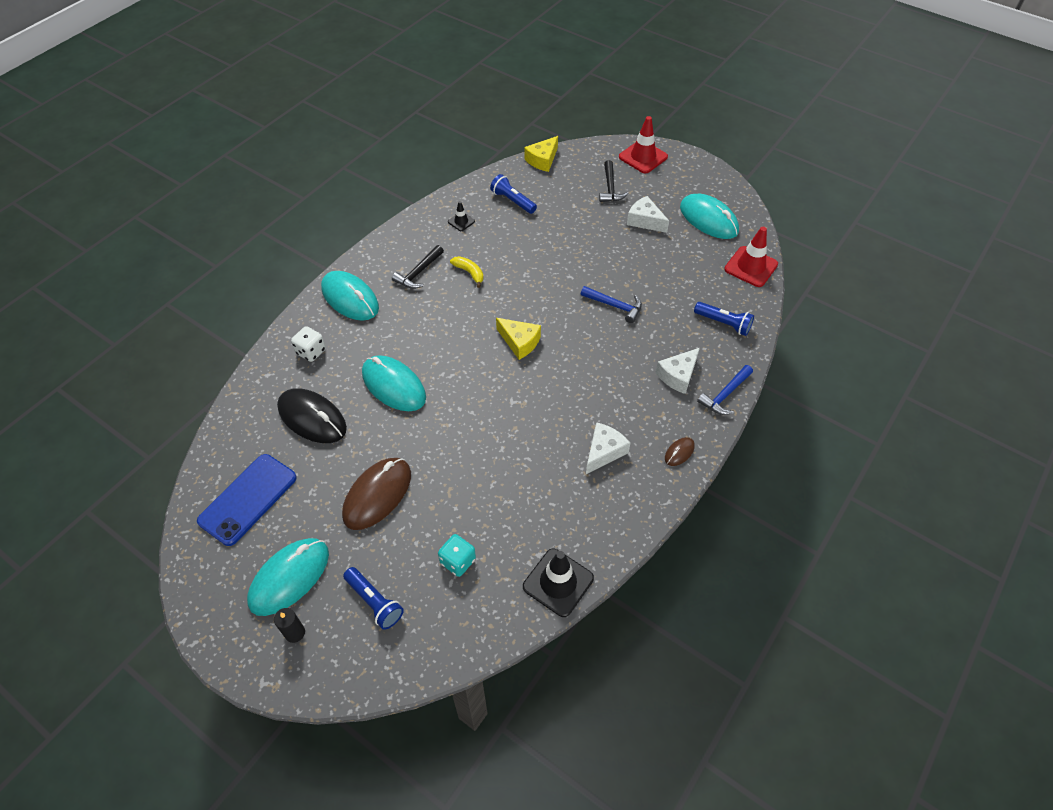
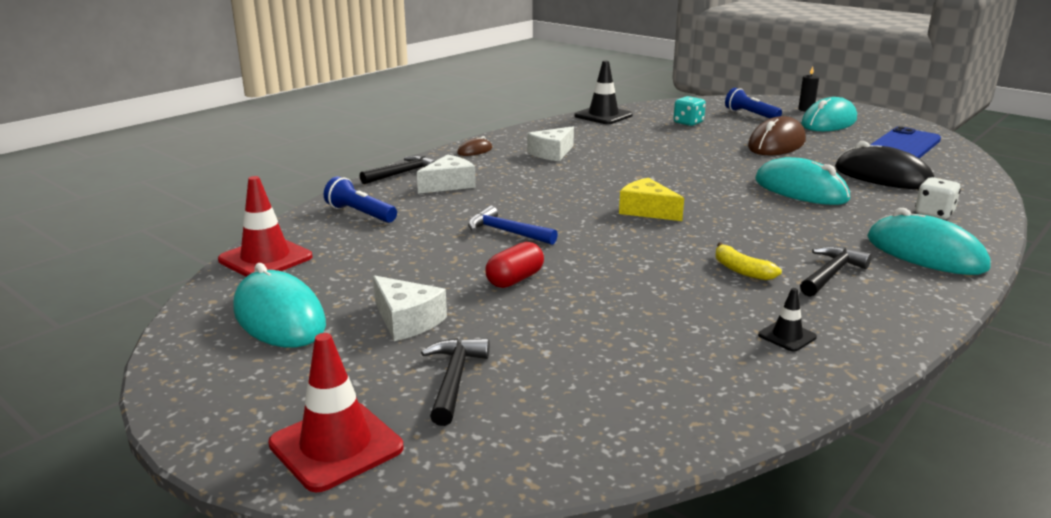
camera: 175 degrees left, 30 degrees down
(513, 201) = (683, 365): blue flashlight -> none
(542, 160) = (615, 453): yellow cheese -> none
(599, 256) = (515, 279): none -> red capsule
(725, 395) = (402, 173): blue hammer -> black hammer

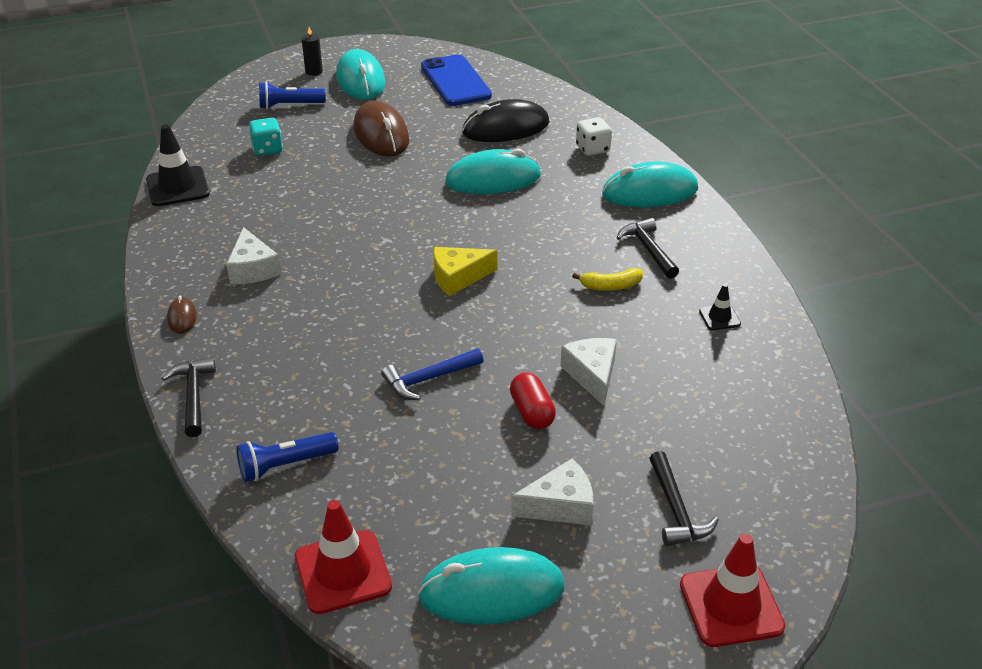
camera: 60 degrees left, 15 degrees up
(449, 185) = (266, 373): white cheese -> white cheese (592, 375)
(454, 380) = (676, 509): black hammer -> black hammer turned 135 degrees counterclockwise

